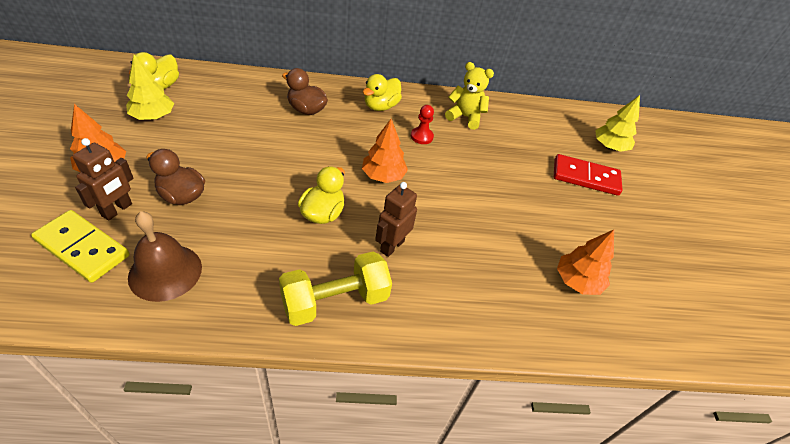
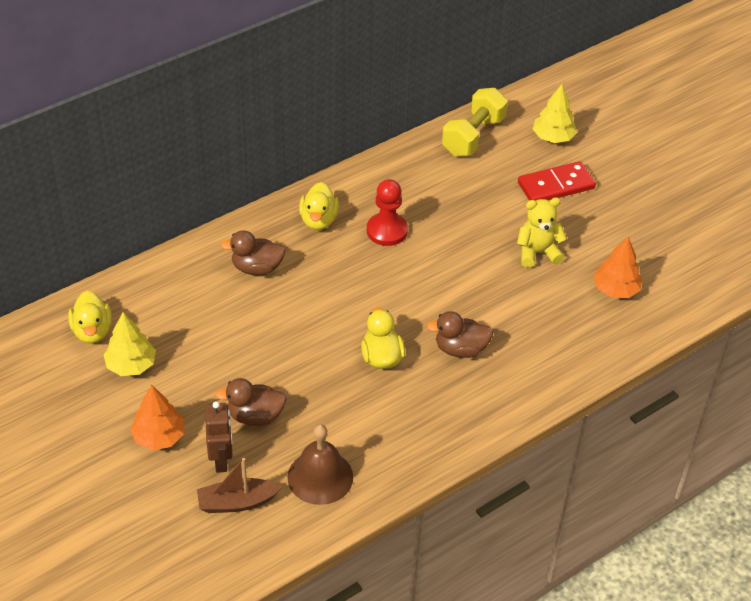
camera: 30 degrees left, 0 degrees up
(82, 248) = (237, 502): yellow domino -> brown boat
(335, 301) = (462, 416): yellow dumbbell -> yellow dumbbell (473, 136)
(383, 176) = (393, 292): orange tree -> none
(392, 246) = (460, 349): brown robot -> brown duck
(421, 136) = (387, 231): red pawn -> red pawn, size x1.57
(465, 117) = (404, 183): yellow teddy bear -> yellow teddy bear (537, 252)

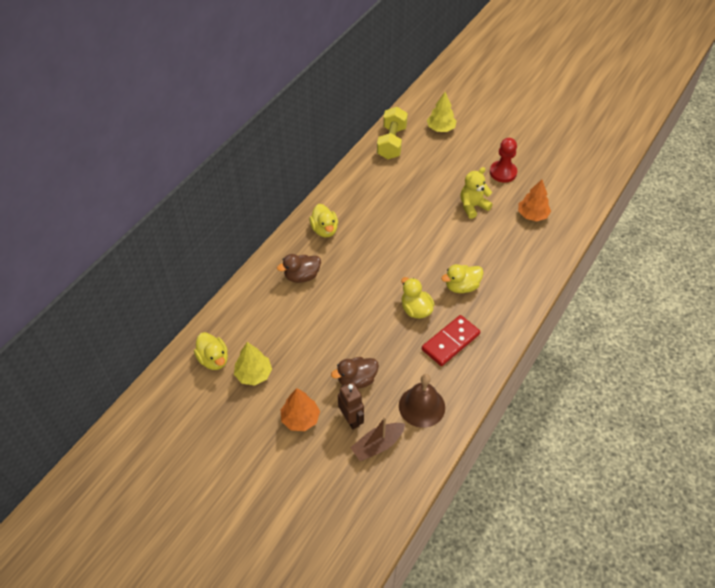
camera: 20 degrees left, 5 degrees up
(387, 231) = (372, 223): red pawn -> red pawn (503, 172)
(460, 349) = (461, 287): brown duck -> yellow duck
(556, 186) = (460, 159): red domino -> red domino (450, 342)

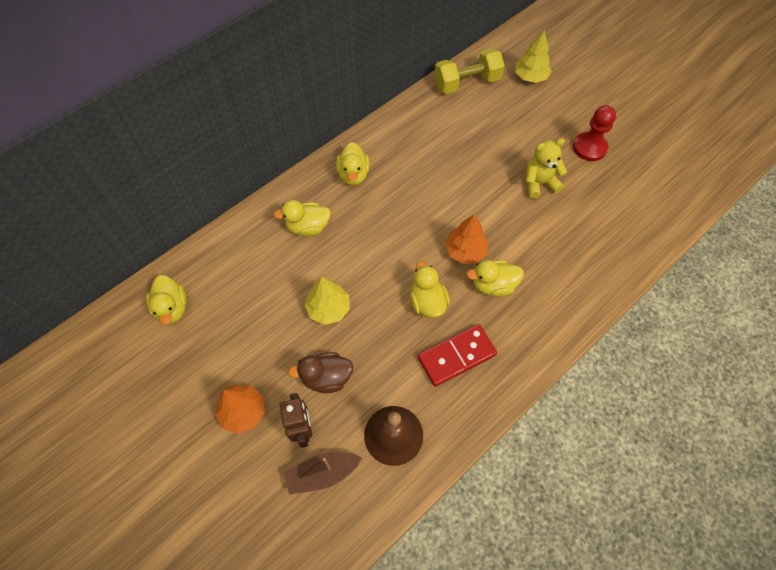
camera: 15 degrees right, 10 degrees up
(253, 374) = (210, 339): yellow tree -> yellow tree (328, 308)
(302, 276) = (308, 227): brown duck -> yellow duck
(392, 142) = (467, 83): yellow dumbbell -> yellow dumbbell turned 45 degrees clockwise
(532, 215) = (610, 211): orange tree -> orange tree (465, 251)

